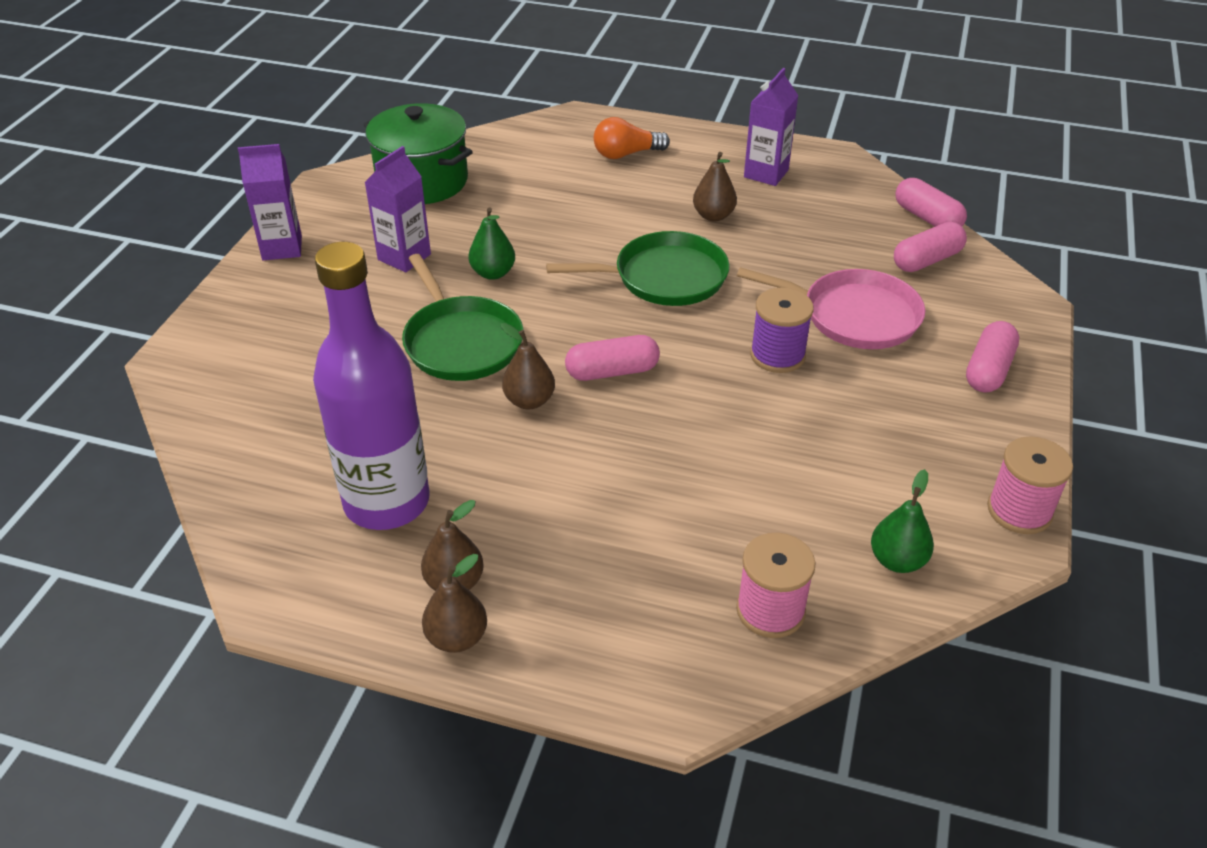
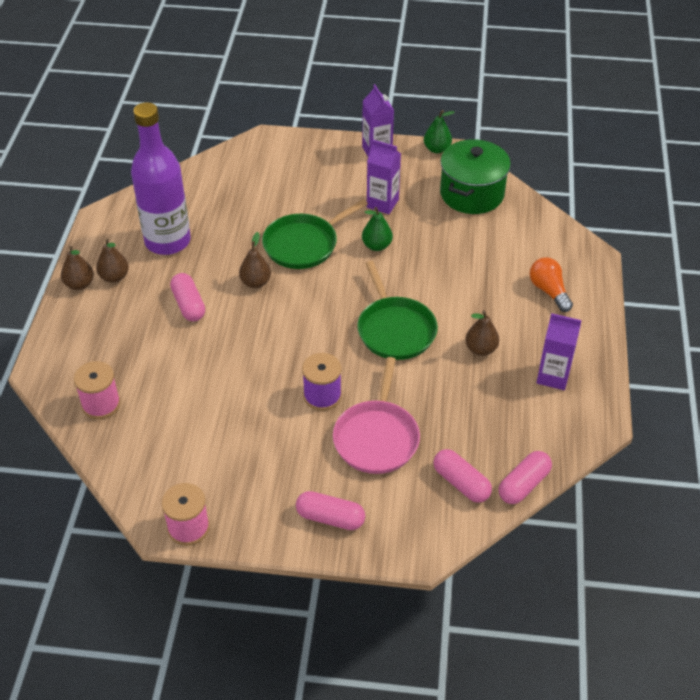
camera: 80 degrees right, 5 degrees up
(612, 371) = (289, 315): pink capsule -> pink capsule (188, 305)
(897, 560) = (141, 462): green pear -> green pear (437, 149)

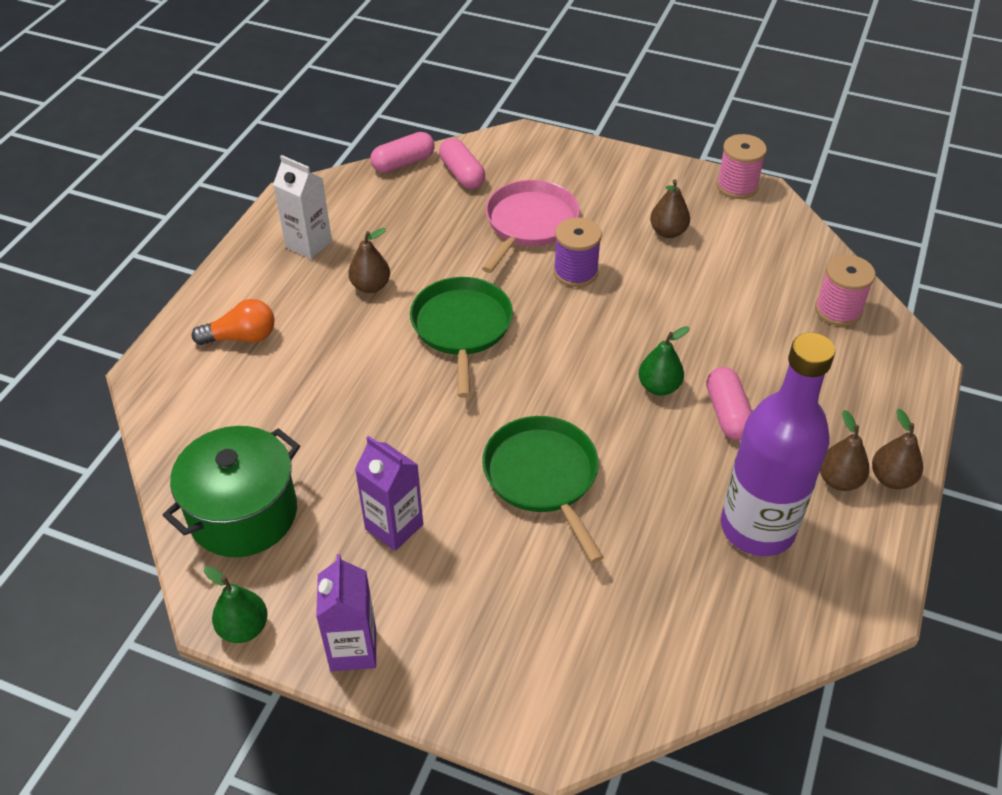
camera: 165 degrees left, 0 degrees up
(255, 282) = (628, 428): brown pear -> brown pear (668, 232)
(304, 244) = (543, 477): green pan -> green pan turned 90 degrees counterclockwise
(330, 518) = (598, 170): pink capsule -> none
(377, 246) = (435, 451): green pear -> green pear (659, 387)
(549, 291) = (242, 337): orange light bulb -> orange light bulb turned 90 degrees counterclockwise
(553, 376) = (308, 244): purple carton -> white carton

